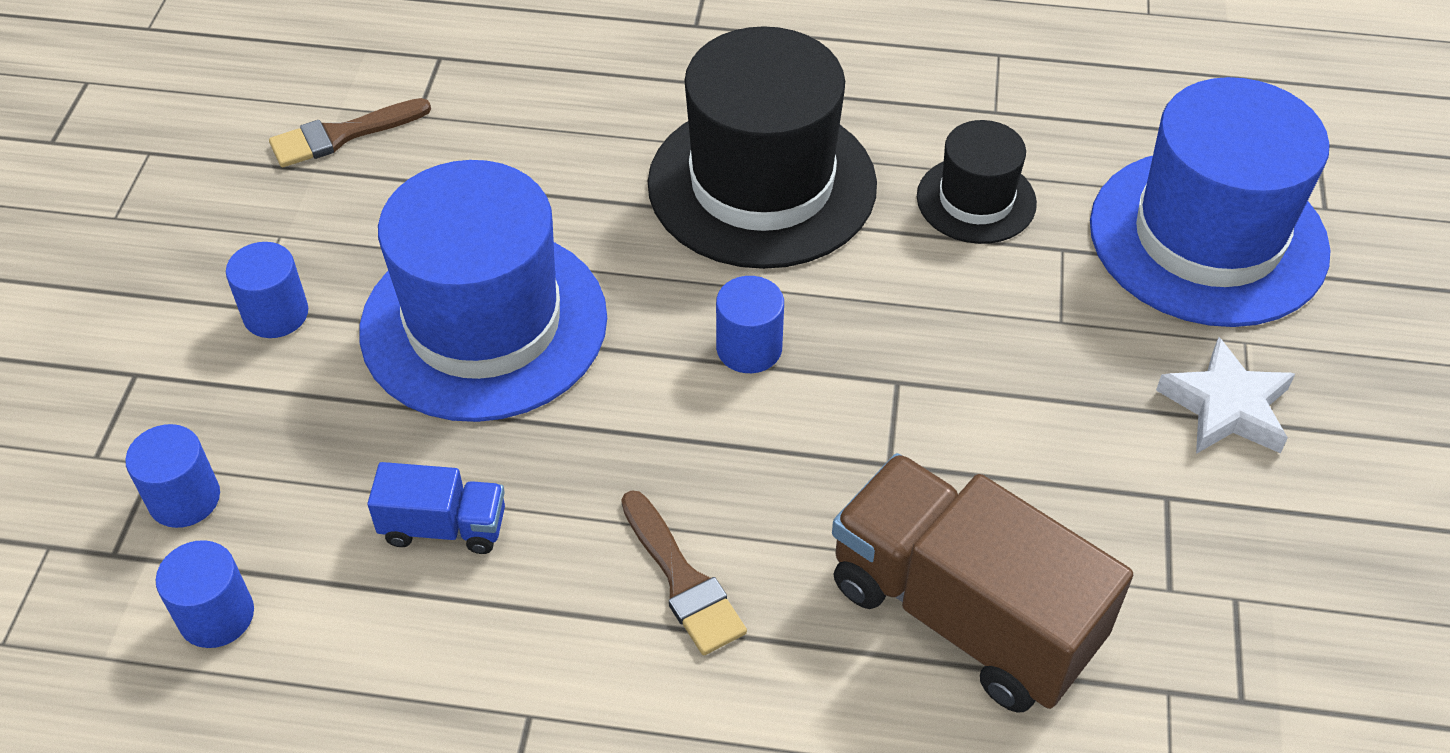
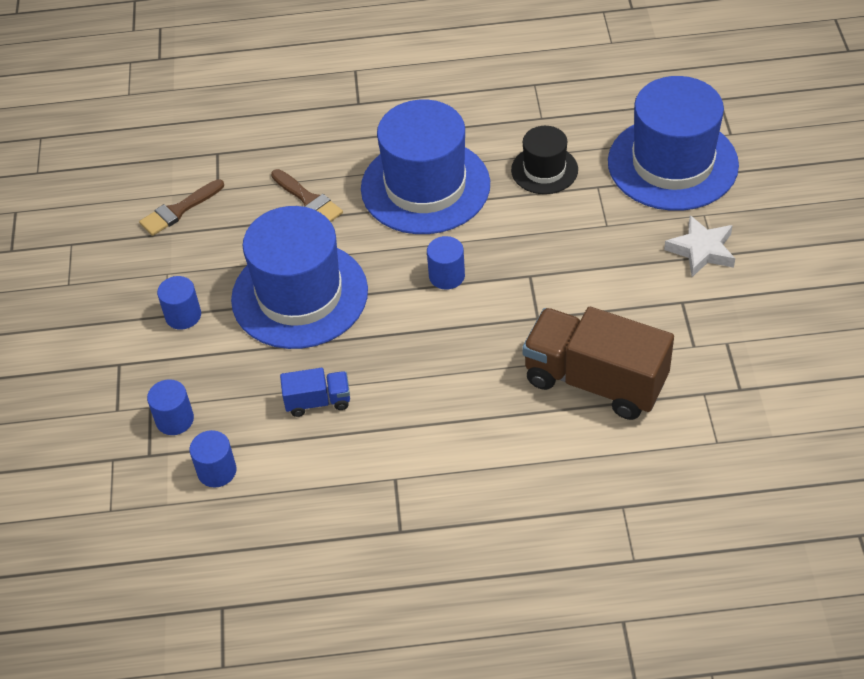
camera: 10 degrees left, 0 degrees up
(682, 580) = (450, 398): brown brush -> brown brush (308, 199)
(762, 184) = (425, 186): black hat -> blue hat

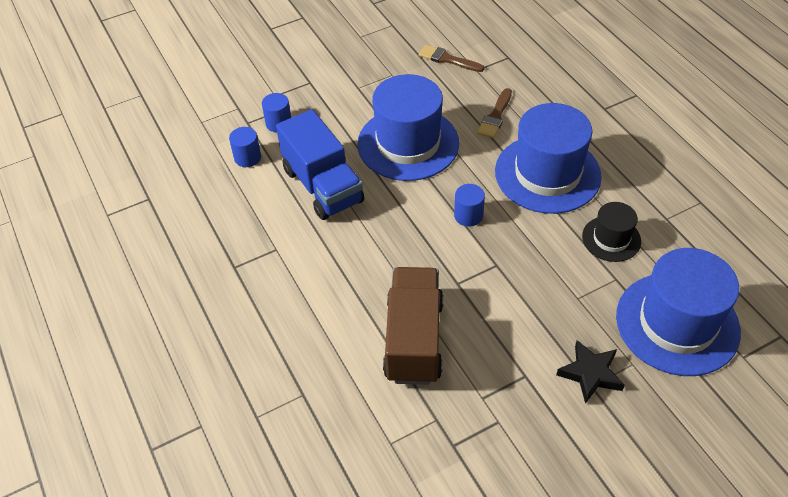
camera: 65 degrees right, 0 degrees up
(183, 315) = (362, 95): blue cylinder -> none
(318, 401) = (323, 186): blue truck -> blue truck, size x2.08
(701, 250) = (590, 374): white star -> black star

